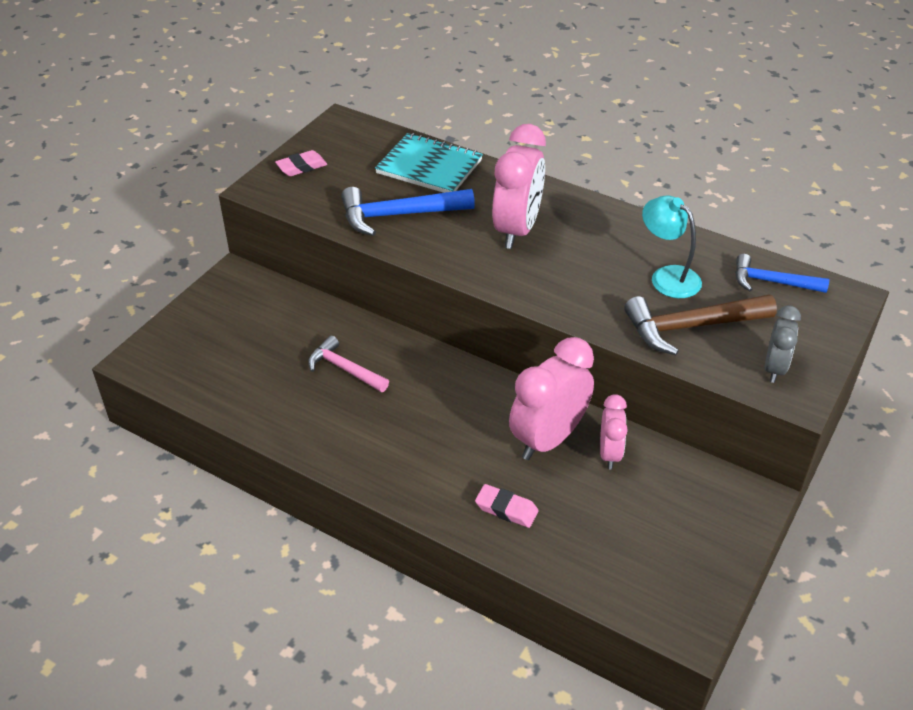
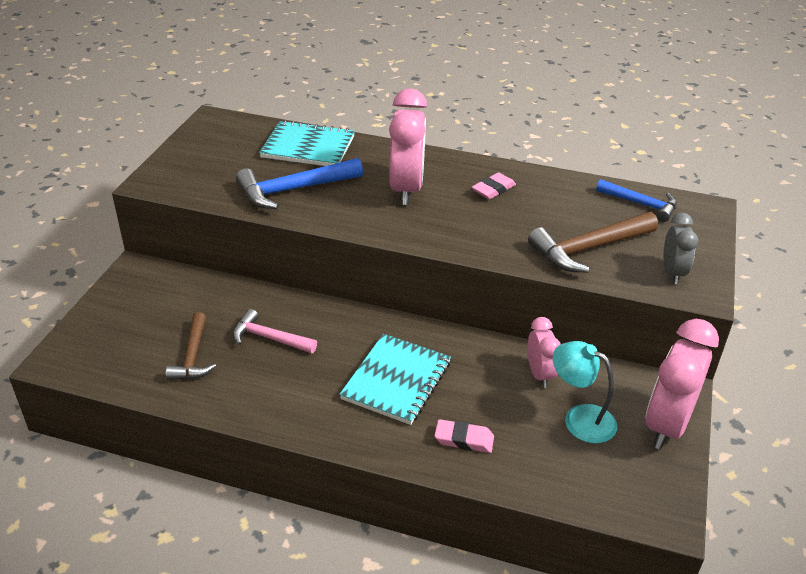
camera: 15 degrees left, 5 degrees down
(265, 376) = (193, 356): none -> brown hammer
(301, 167) = (187, 160): pink eraser -> pink eraser (493, 189)
(458, 435) = (396, 381): none -> turquoise notebook
(548, 439) = (480, 370): pink clock -> pink clock (666, 425)
(667, 276) = (552, 211): turquoise lamp -> turquoise lamp (580, 418)
(772, 282) = (641, 204): blue hammer -> blue hammer turned 150 degrees counterclockwise

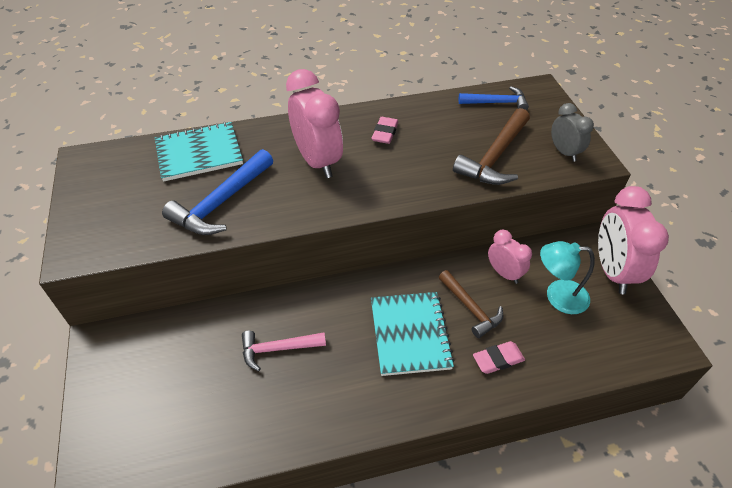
camera: 30 degrees left, 10 degrees up
(193, 356) = (223, 403): brown hammer -> brown hammer (470, 308)

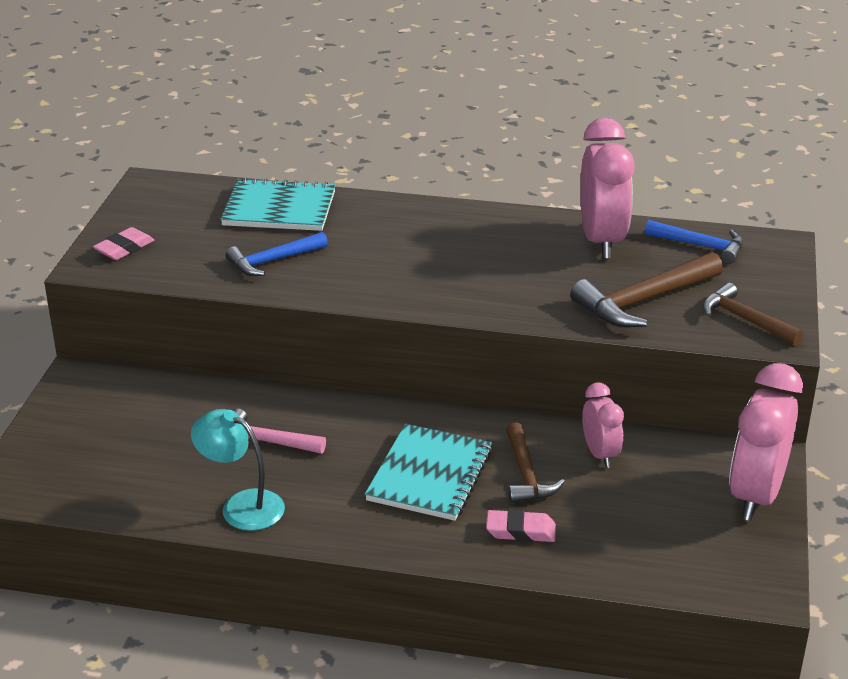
camera: 25 degrees right, 15 degrees down
(222, 202) = (273, 261): blue hammer -> blue hammer, size x0.65
(318, 161) = (413, 250): pink clock -> pink clock (602, 241)
(385, 133) = (519, 242): pink eraser -> pink eraser (124, 248)
(558, 296) = (653, 497): turquoise lamp -> turquoise lamp (242, 505)
(564, 152) = (745, 320): grey clock -> brown hammer

